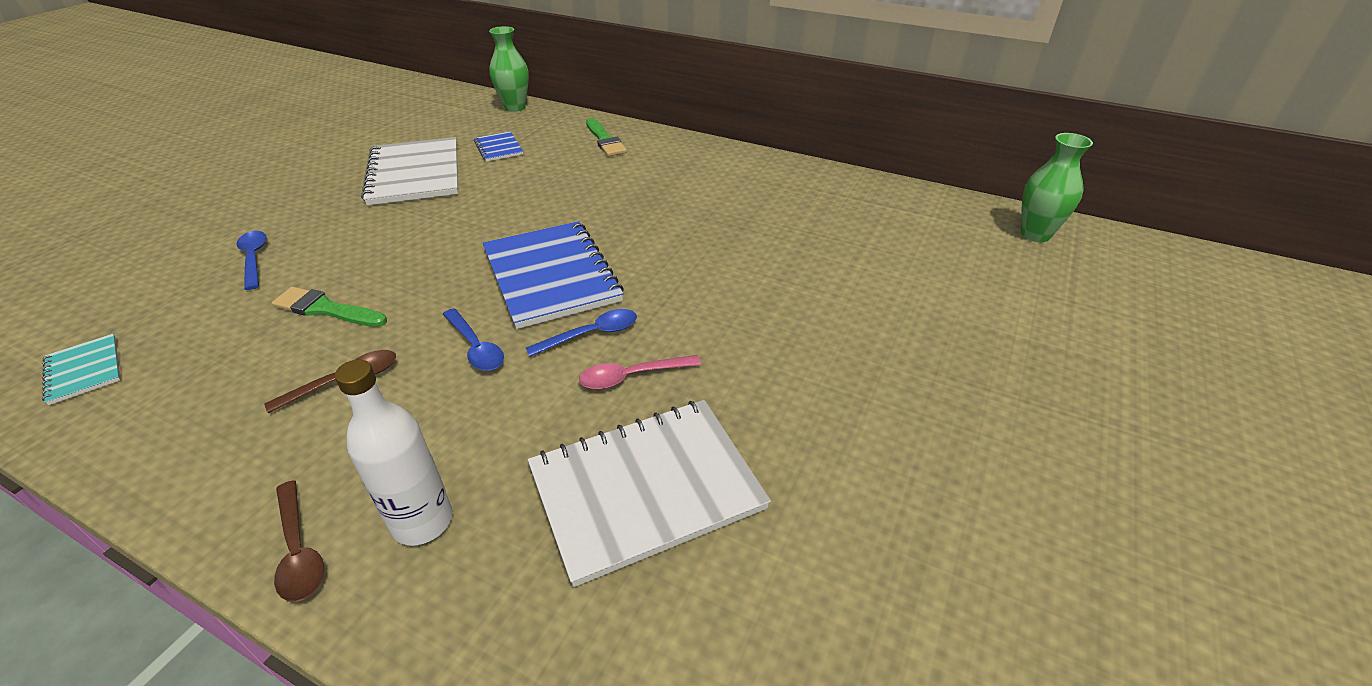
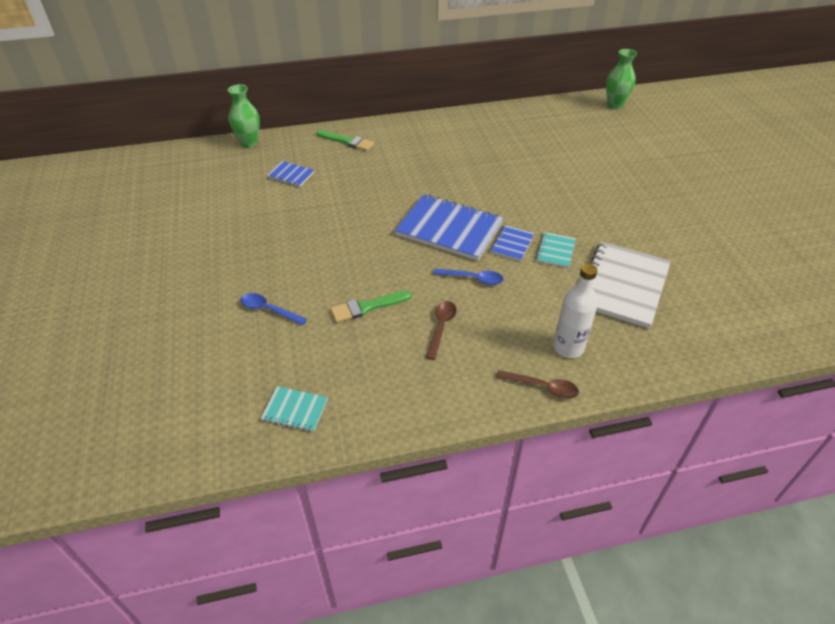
camera: 40 degrees left, 5 degrees up
(415, 173) = (268, 215): white notebook -> none
(591, 334) = (512, 244): blue spoon -> blue notebook
(631, 376) = (555, 251): pink spoon -> turquoise notebook

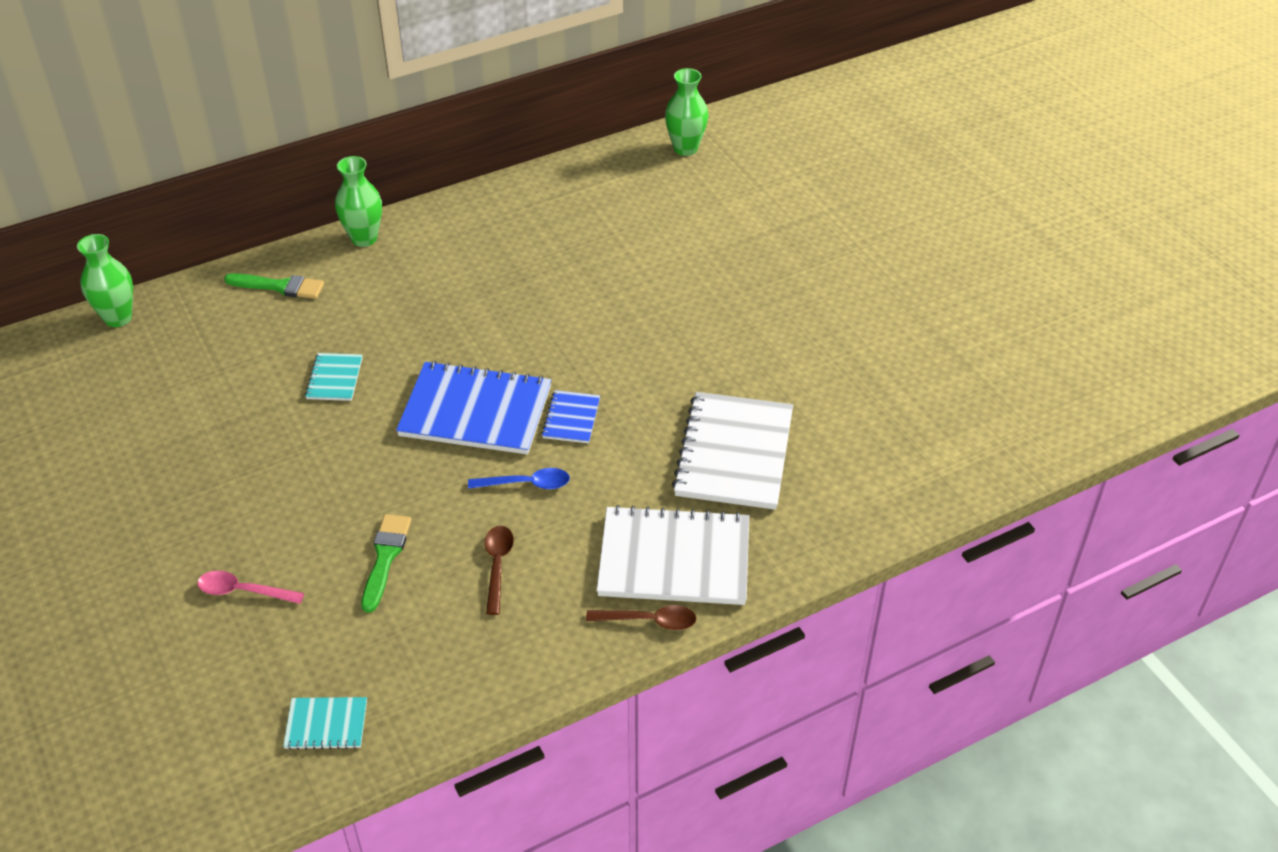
camera: 15 degrees left, 0 degrees up
(269, 310) = (243, 591): blue spoon -> pink spoon
(291, 175) = (206, 363): blue notebook -> none
(367, 307) = (385, 557): green brush -> green brush turned 135 degrees clockwise
(404, 124) = (364, 238): none -> green vase
(555, 251) = (635, 417): turquoise notebook -> turquoise notebook (335, 378)
(568, 347) = (674, 559): white bottle -> white notebook

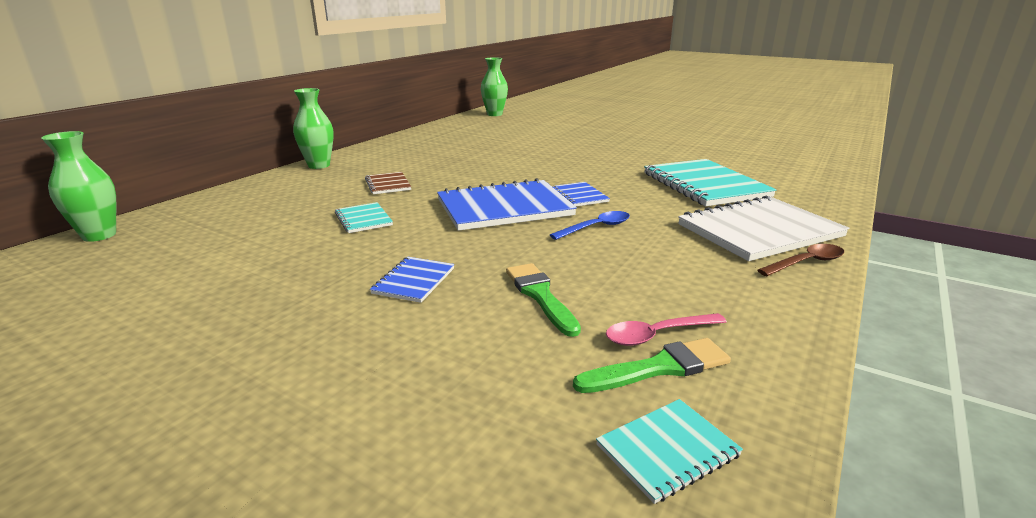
camera: 30 degrees left, 20 degrees down
(243, 591) = (414, 368): pink spoon -> pink spoon (657, 335)
(279, 286) = (265, 193): green brush -> green brush (659, 368)
(309, 495) = (414, 281): none -> blue notebook
(403, 314) = (388, 184): none -> brown notebook
(497, 566) = (645, 271): brown spoon -> none
(734, 453) = (705, 185): white notebook -> turquoise notebook

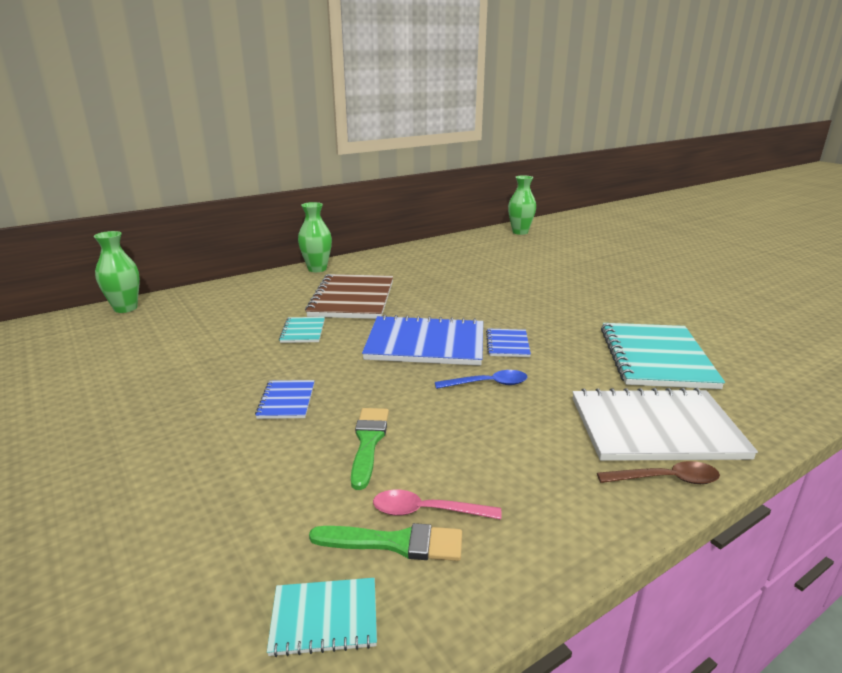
camera: 25 degrees right, 0 degrees up
(388, 184) = (352, 299): brown notebook -> brown notebook, size x2.10
(414, 281) = (286, 401): blue notebook -> blue notebook turned 45 degrees counterclockwise

